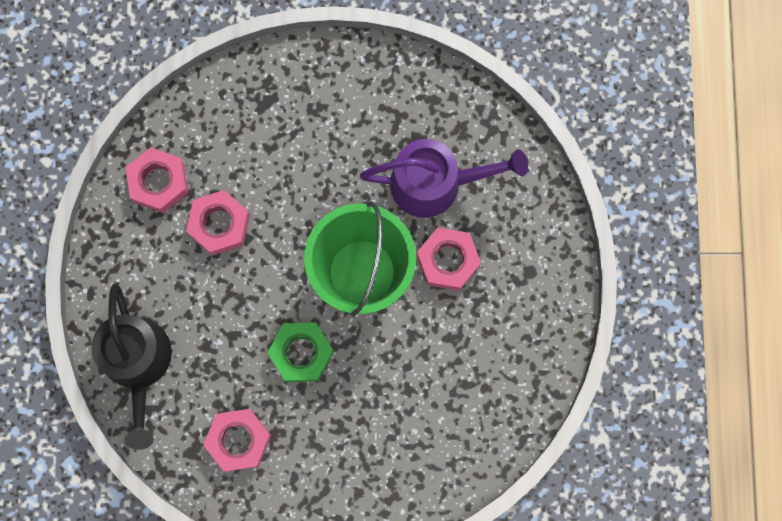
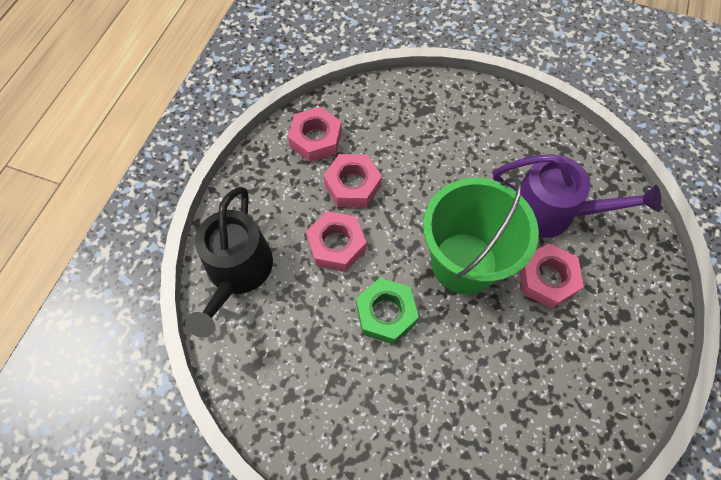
camera: 20 degrees right, 15 degrees down
(238, 440) = (298, 373): pink nut -> pink nut (336, 244)

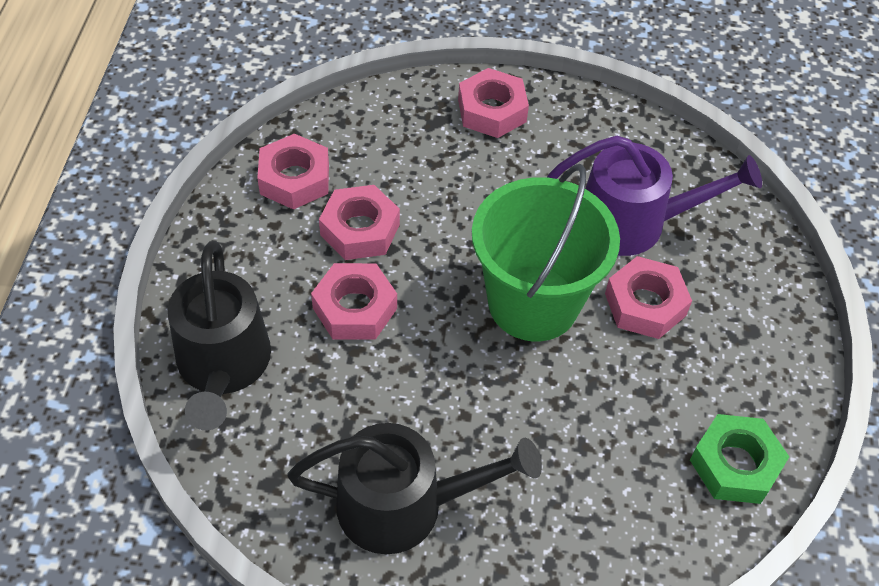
camera: 15 degrees left, 10 degrees down
(338, 404) = (403, 505): none -> black watering can
(386, 313) = (442, 382): green nut -> green nut (735, 465)
(465, 108) = (492, 110): none -> pink nut

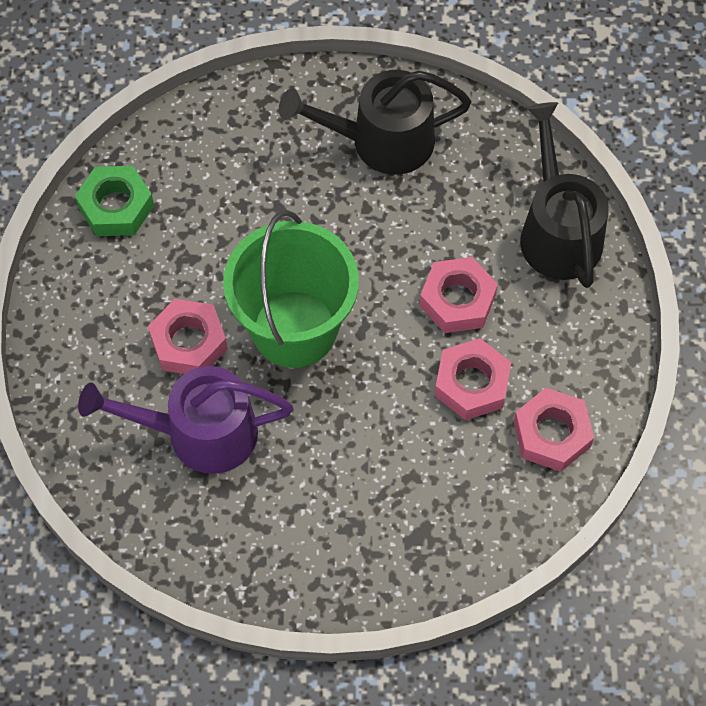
camera: 175 degrees right, 10 degrees up
(492, 110) = (360, 560): pink nut -> none

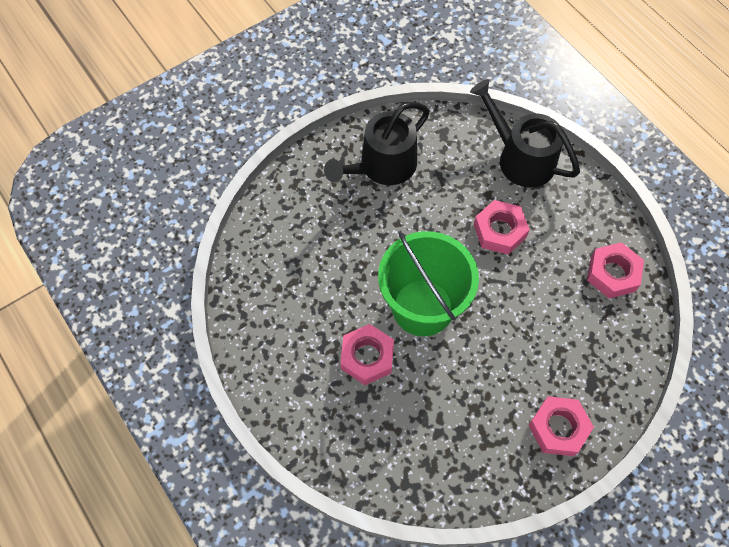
camera: 35 degrees left, 0 degrees up
(116, 206) = (255, 302): green nut -> none
(200, 433) = (419, 408): purple watering can -> none
(471, 384) = (547, 274): pink nut -> pink nut (558, 428)

